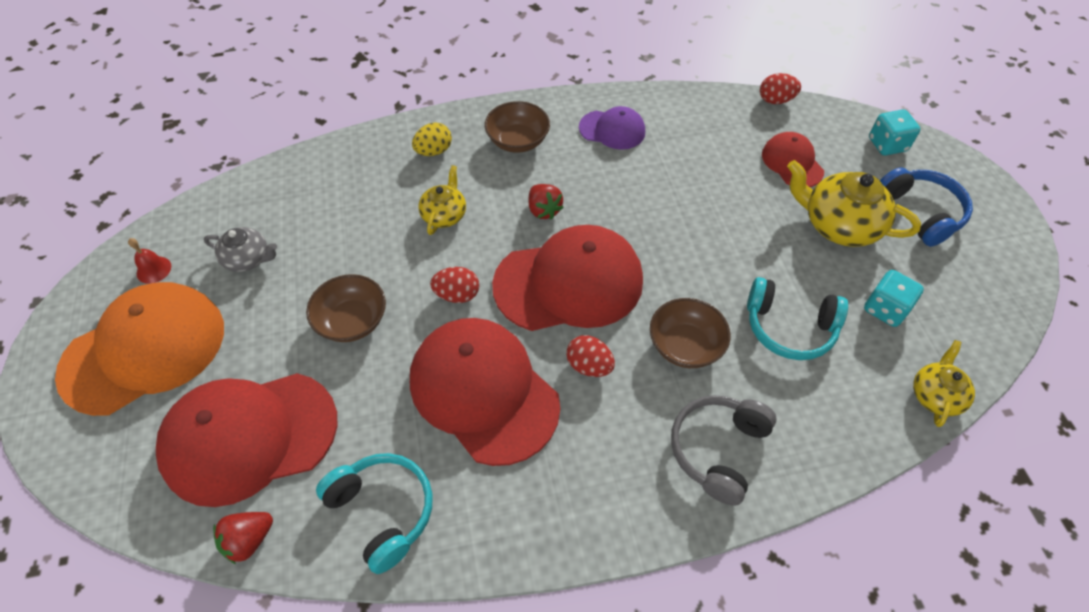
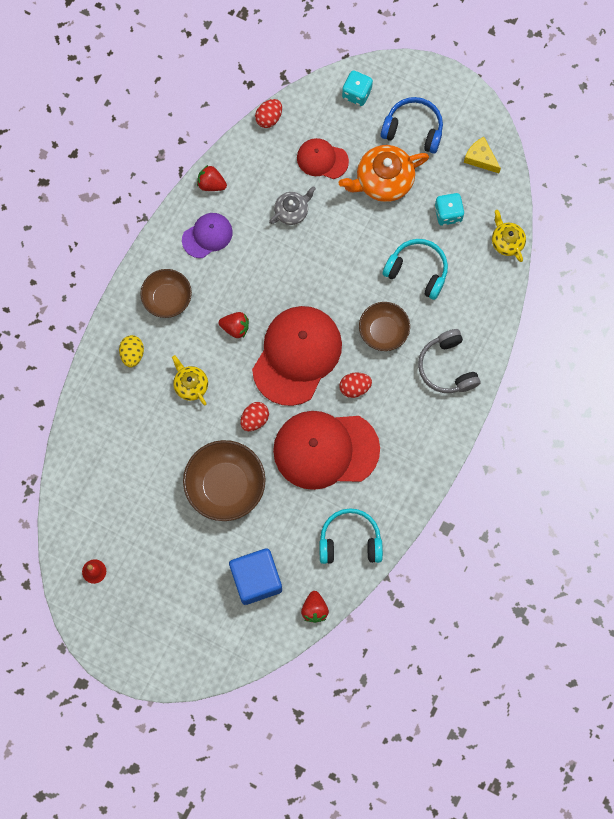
camera: 50 degrees left, 20 degrees up
(144, 350) = (153, 604): orange cap -> none
(248, 259) = (130, 515): grey teapot -> grey teapot (292, 211)
(249, 437) = (256, 579): red cap -> blue cube
(352, 321) = (225, 485): brown bowl -> brown bowl, size x1.55
(664, 102) = (211, 184): none -> red strawberry
(789, 327) = (417, 271): turquoise headphones -> turquoise headphones turned 120 degrees counterclockwise
(839, 225) = (383, 181): yellow teapot -> orange teapot
(980, 294) = (480, 158): none -> yellow cheese

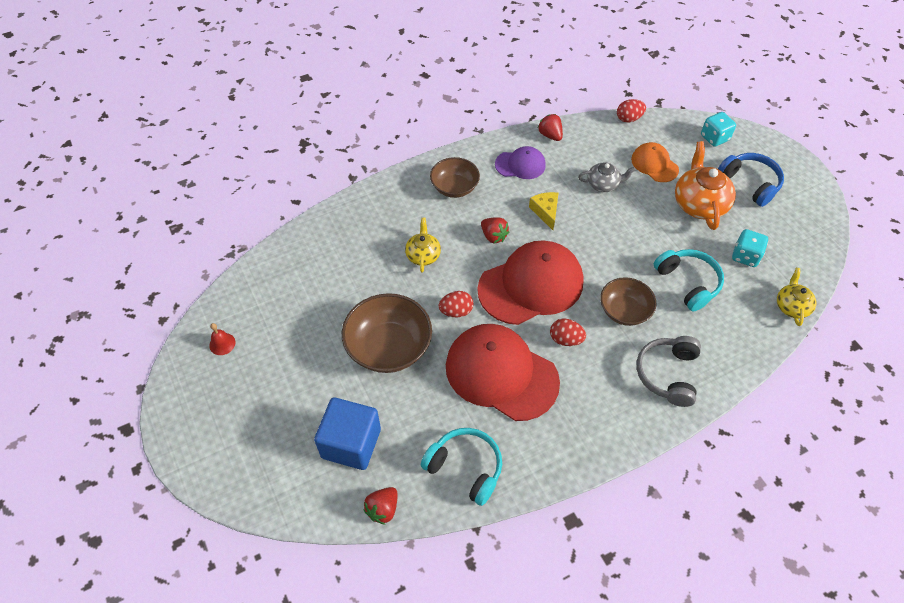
camera: 35 degrees right, 20 degrees down
(132, 354) = (395, 208): yellow egg -> none
(322, 159) = (654, 164): red cap -> orange cap
(383, 181) = (699, 204): orange teapot -> orange teapot turned 75 degrees clockwise
(480, 158) = (802, 232): yellow cheese -> yellow cheese (545, 212)

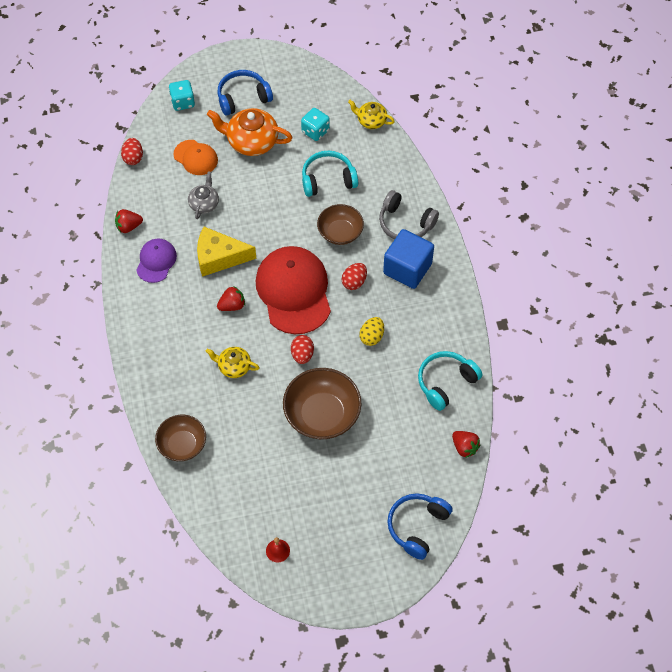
camera: 75 degrees left, 5 degrees up
(269, 477) = (417, 526): none -> blue headphones
(351, 443) = (404, 460): blue cube -> blue cube (407, 268)
(454, 187) = (163, 322): brown bowl -> brown bowl (182, 444)
(501, 373) = (372, 337): red cap -> yellow egg
(545, 212) = (219, 257): yellow cheese -> yellow cheese, size x1.64
(654, 164) = (196, 157): orange cap -> orange cap turned 120 degrees counterclockwise

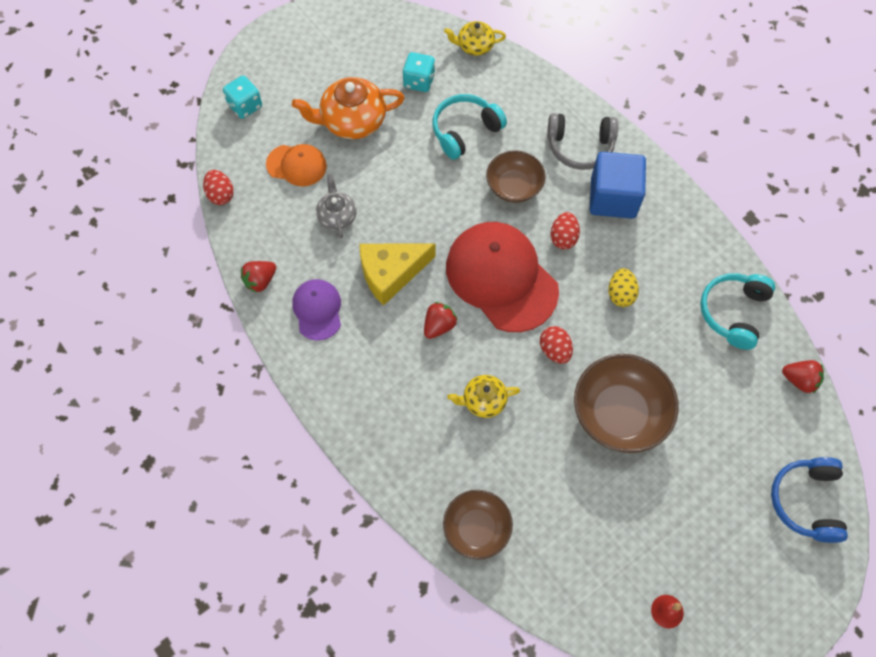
camera: 25 degrees left, 5 degrees up
(243, 98) = (314, 74): blue headphones -> none

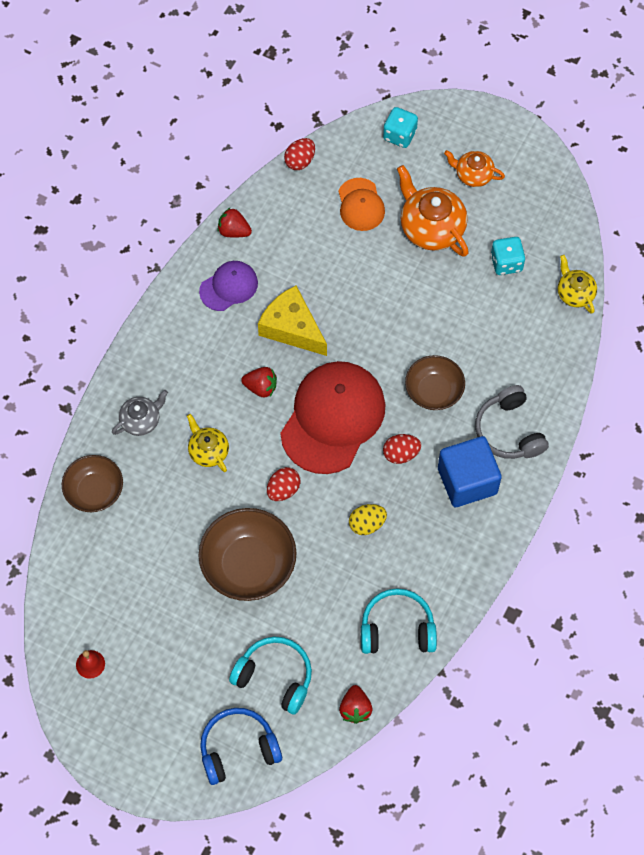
camera: 65 degrees right, 0 degrees up
(319, 69) = (473, 175): none -> orange teapot
(337, 216) = (326, 260): grey teapot -> grey teapot (141, 420)
(465, 131) = (472, 325): turquoise headphones -> turquoise headphones (275, 677)

